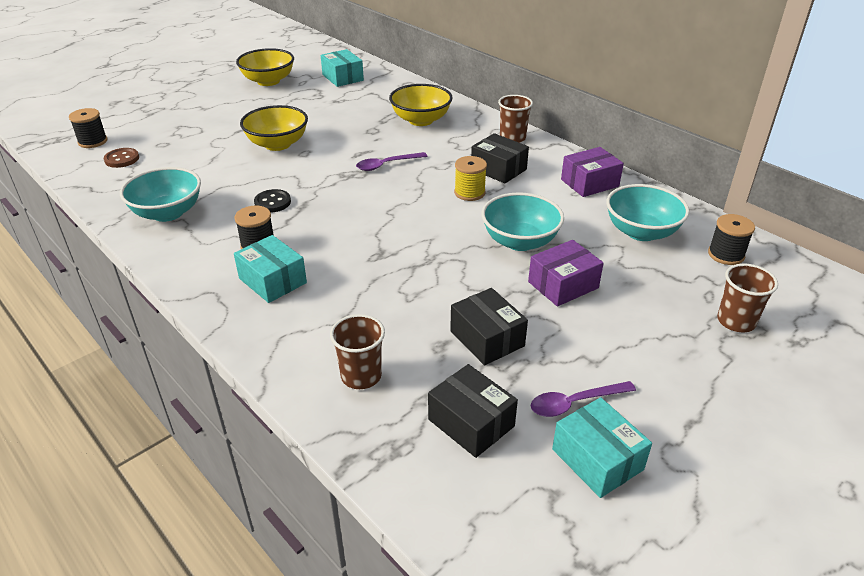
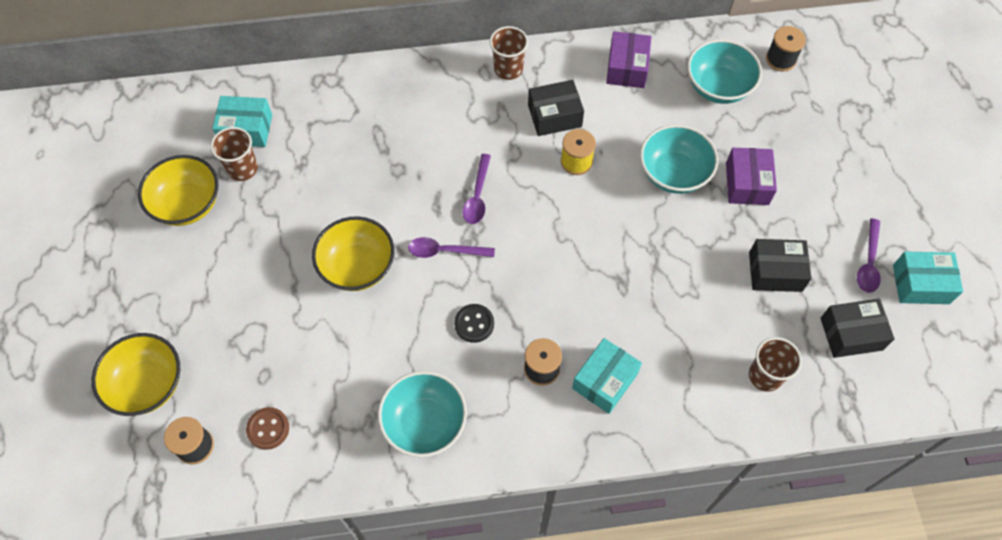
camera: 55 degrees left, 25 degrees up
(272, 281) = (604, 381): turquoise box -> turquoise box turned 45 degrees counterclockwise
(324, 169) = (445, 251): none -> purple spoon
(421, 120) = (411, 118): yellow bowl -> yellow bowl (147, 384)
(736, 321) = (851, 114): brown cup -> brown cup (242, 169)

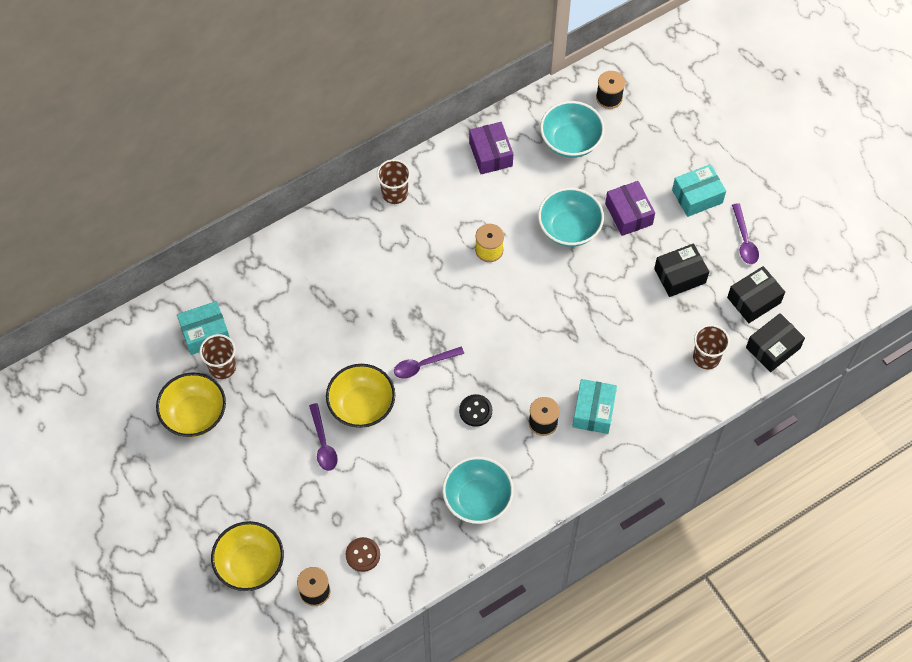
camera: 25 degrees left, 0 degrees up
(477, 196) = (425, 310): purple spoon -> purple spoon (323, 443)
(554, 116) = (453, 219): black box -> black box (773, 348)
(921, 284) = (788, 241): turquoise box -> turquoise box (697, 196)

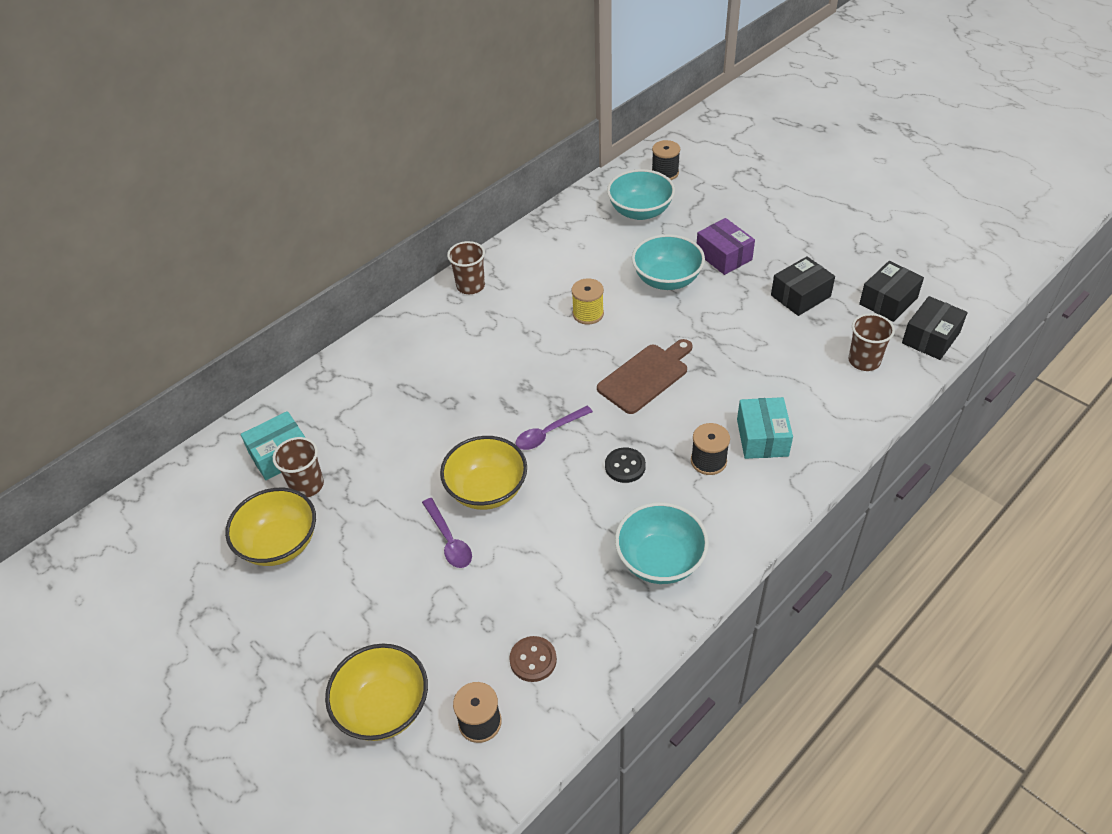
camera: 10 degrees left, 15 degrees down
(490, 154) = (562, 236): purple box -> none
(518, 328) = (646, 376): none -> brown cutting board
(697, 196) = (787, 229): turquoise box -> none
(744, 240) = (852, 254): purple spoon -> none

